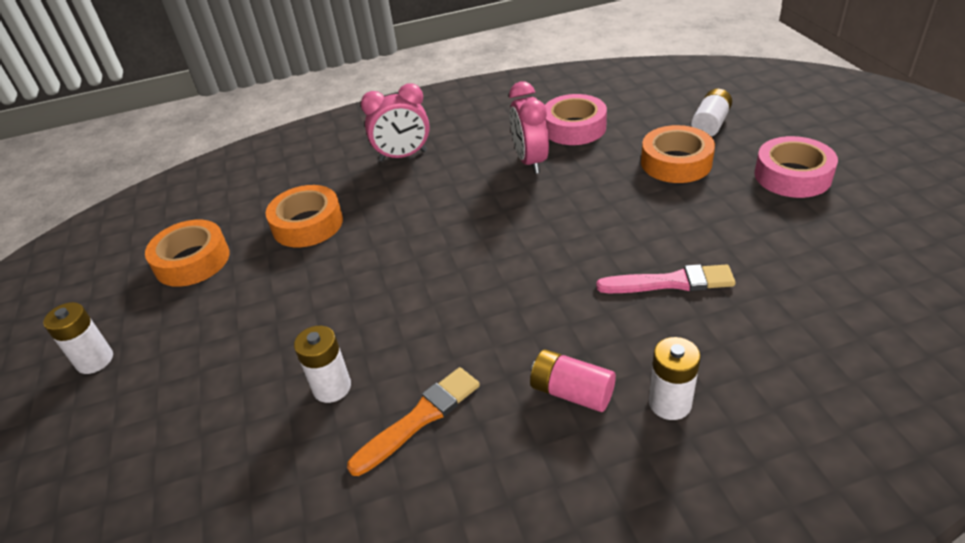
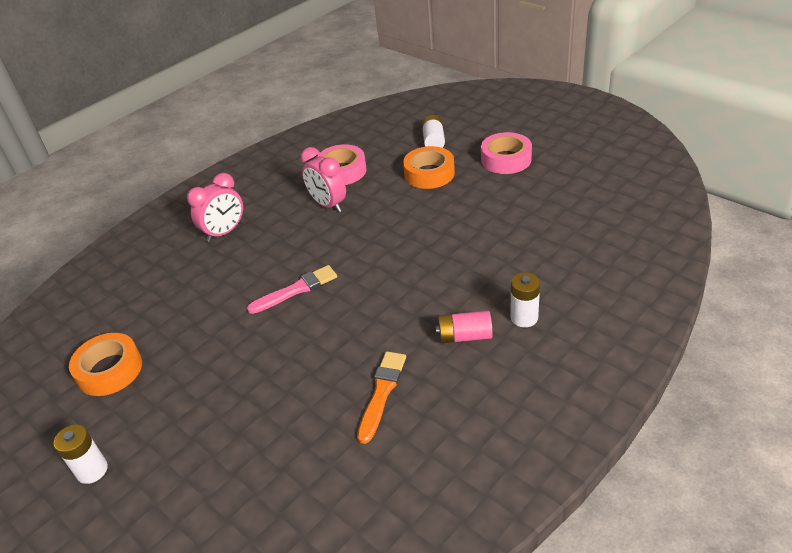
camera: 30 degrees left, 0 degrees up
(307, 224) = (188, 307): orange tape -> none
(332, 387) = (305, 402): white battery -> none
(670, 282) = (477, 250): pink brush -> pink brush (296, 290)

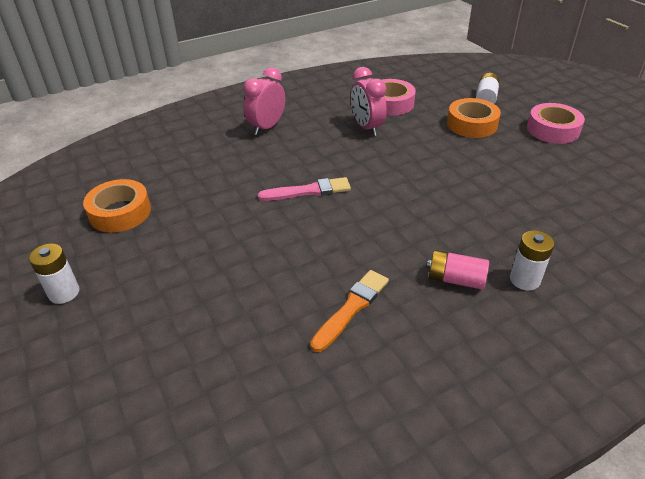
camera: 15 degrees right, 0 degrees up
(224, 232) = (266, 127): pink clock -> pink clock turned 150 degrees clockwise

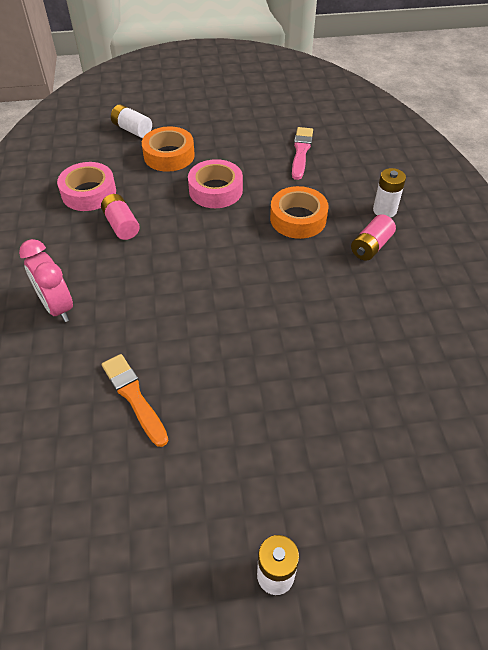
camera: 70 degrees left, 10 degrees up
(120, 212) = (146, 496): orange tape -> orange tape (298, 219)
(308, 191) = (205, 303): pink brush -> pink brush (301, 151)
(351, 308) = (382, 320): orange brush -> orange brush (134, 397)
(366, 127) = (121, 225): pink clock -> pink battery
(553, 130) = (210, 116): pink tape -> pink tape (215, 190)

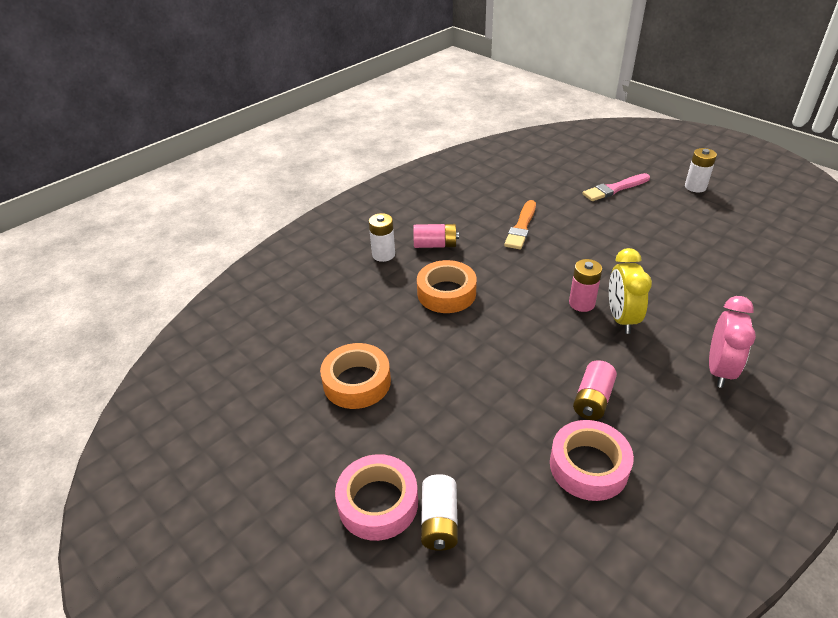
camera: 125 degrees left, 10 degrees down
(134, 397) = (705, 279): orange brush -> orange brush (521, 227)
(162, 295) = (621, 318): none -> yellow clock
(169, 155) = (452, 441): orange tape -> orange tape (357, 382)
(203, 285) = (581, 303): none -> pink battery
(215, 190) = (467, 364): pink tape -> pink tape (378, 503)
(301, 151) = (342, 338): pink brush -> pink brush (615, 189)

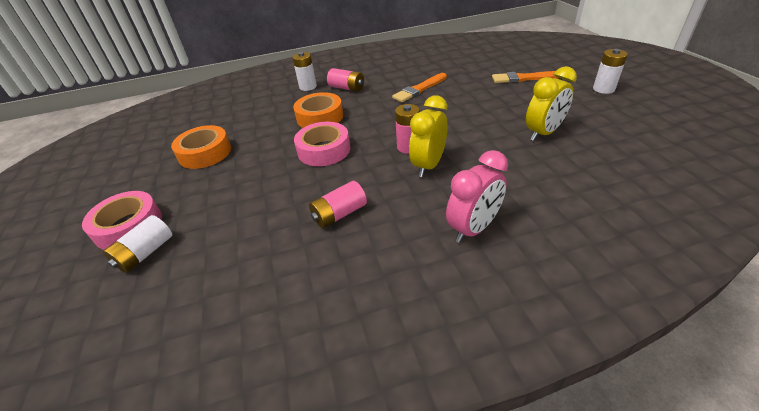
camera: 30 degrees right, 0 degrees up
(588, 466) = (281, 259): pink tape -> pink tape (324, 150)
(615, 189) = (524, 78): pink brush -> orange brush
(687, 252) = (543, 133): none -> yellow clock

